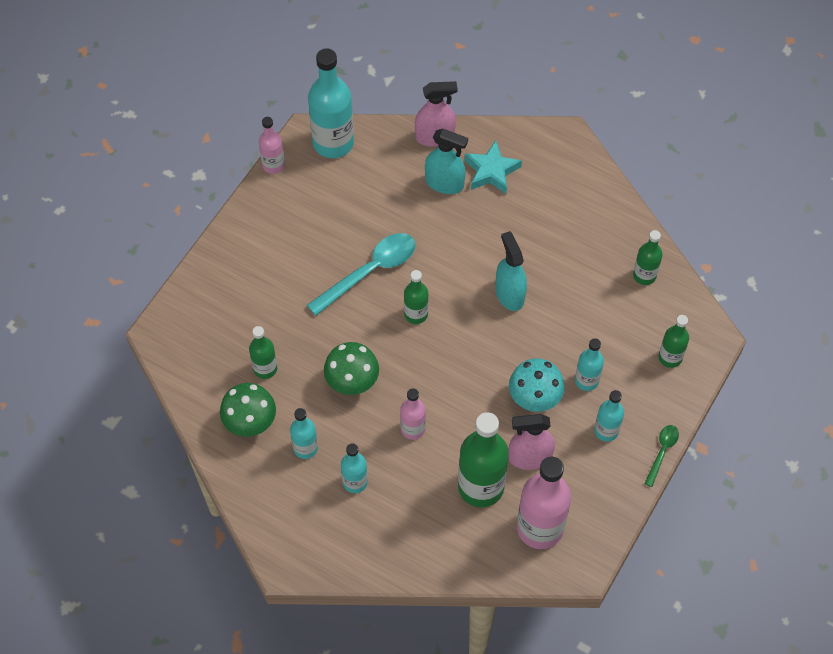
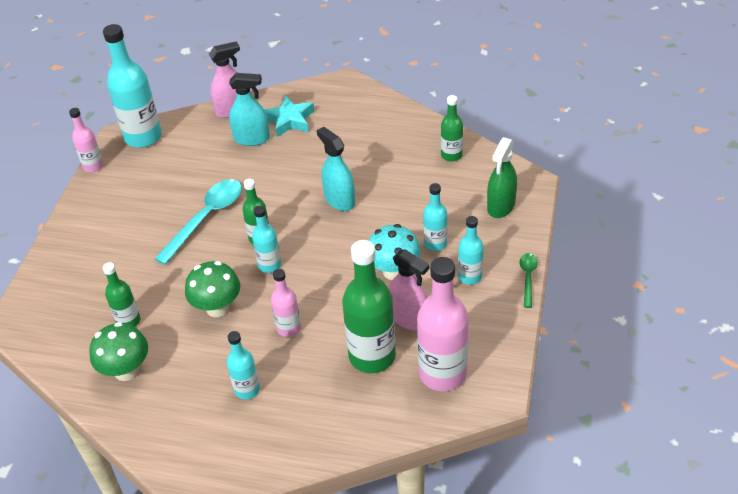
camera: 15 degrees left, 15 degrees down
(305, 448) = (188, 375): turquoise bottle -> turquoise bottle (269, 265)
(529, 457) = (408, 318): pink spray bottle -> pink spray bottle turned 120 degrees counterclockwise
(670, 357) = (501, 206): green bottle -> green spray bottle

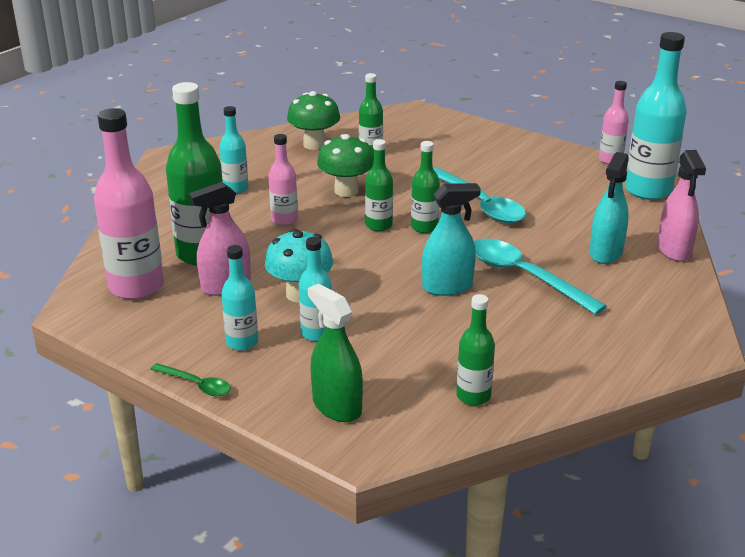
camera: 110 degrees right, 15 degrees down
(269, 265) = (379, 225): turquoise bottle -> green bottle
(290, 120) = (630, 285): turquoise star -> none
(305, 168) = (525, 276): none -> turquoise spoon

